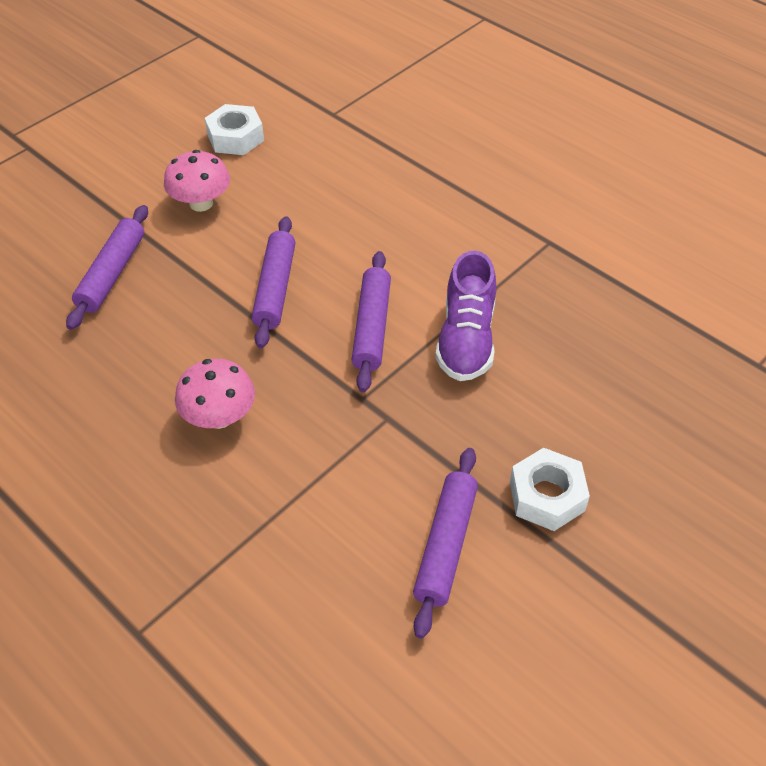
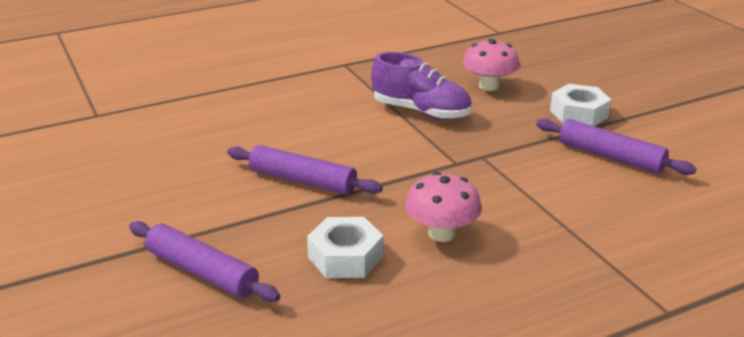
camera: 70 degrees left, 20 degrees down
(201, 203) = (147, 202): pink mushroom -> pink mushroom (489, 86)
(235, 138) = (68, 168): white nut -> white nut (345, 257)
(372, 327) = (382, 145): purple rolling pin -> none

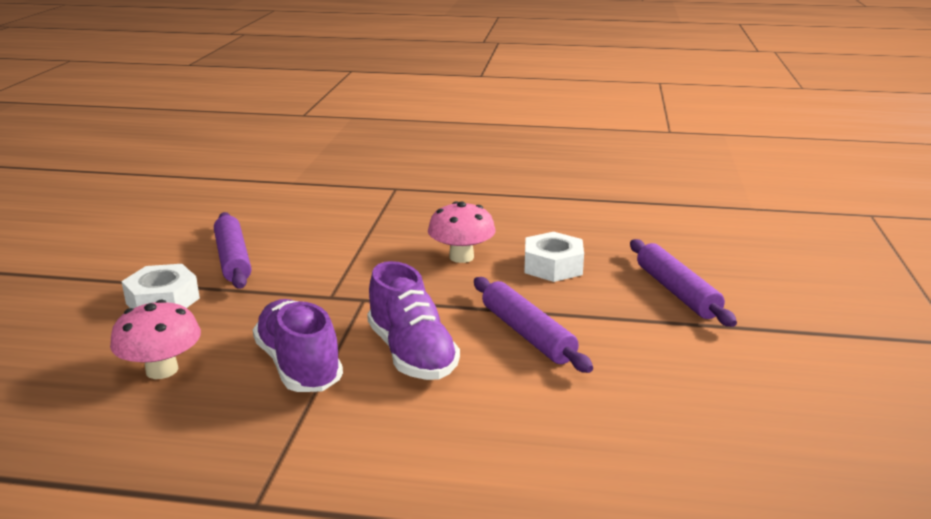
camera: 145 degrees left, 5 degrees down
(365, 140) = (411, 354): none -> purple shoe

